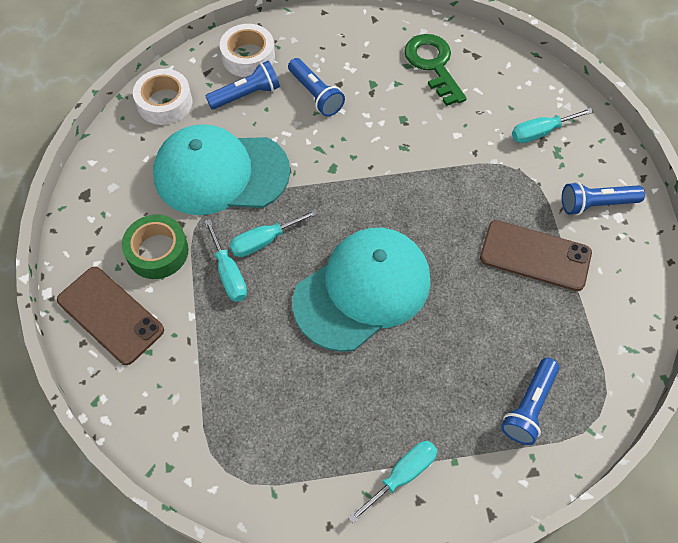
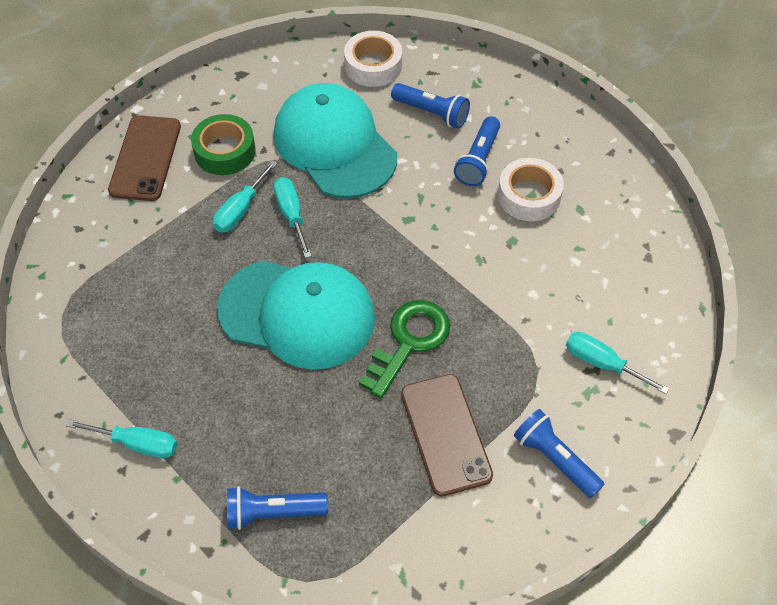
camera: 55 degrees right, 5 degrees down
(248, 57) = (475, 89): white tape -> white tape (529, 196)
(264, 241) = (291, 215): turquoise screwdriver -> turquoise screwdriver turned 45 degrees clockwise
(433, 65) = (600, 229): green key -> green key (409, 341)

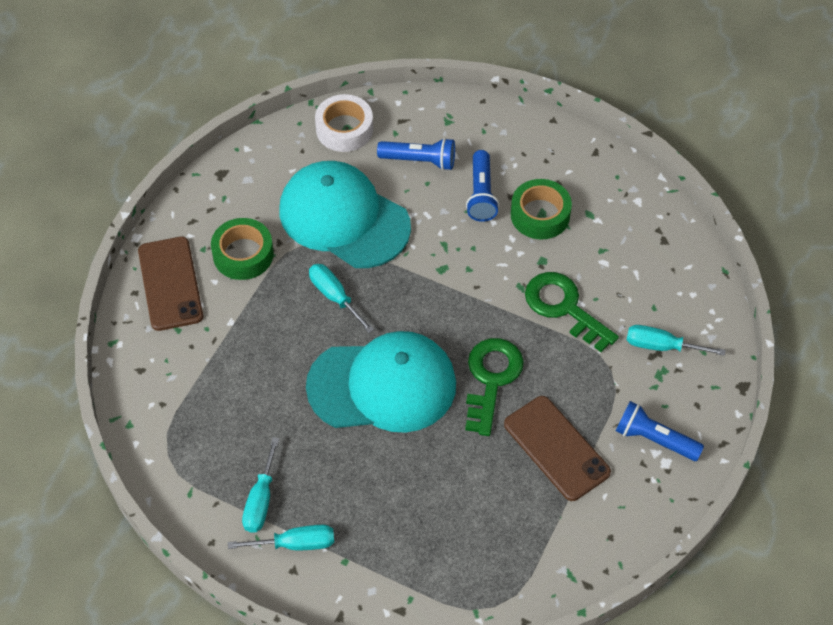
camera: 20 degrees left, 0 degrees up
(240, 210) = (285, 306): turquoise screwdriver -> turquoise screwdriver (261, 500)
(273, 513) = (441, 561): blue flashlight -> none
(515, 293) = (564, 307): none -> green key
(529, 196) = (540, 215): white tape -> green tape

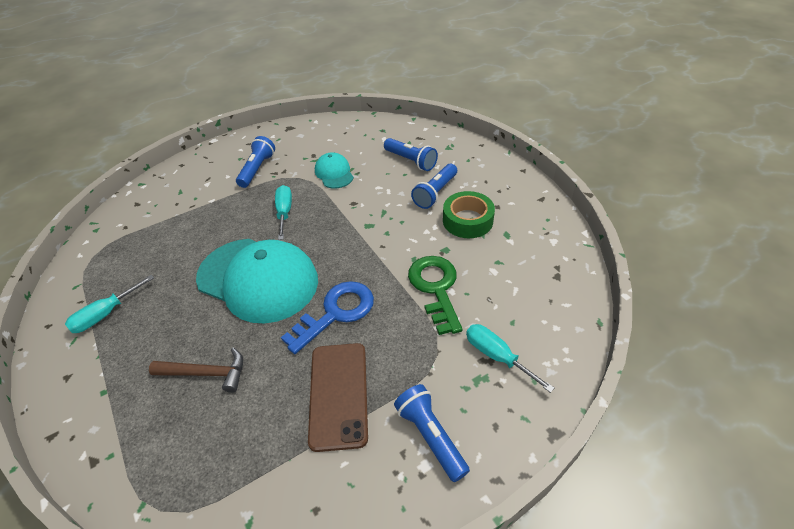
camera: 35 degrees right, 10 degrees down
(170, 283) = (203, 168): brown phone -> none
(243, 254) = (257, 169): green tape -> blue flashlight
(296, 544) = (89, 358): turquoise screwdriver -> none
(344, 129) = (380, 130): white tape -> none
(344, 218) = (334, 173): turquoise cap -> turquoise cap, size x0.47
(423, 495) = (206, 373): none -> brown hammer
(491, 379) = (336, 313): green key -> blue key

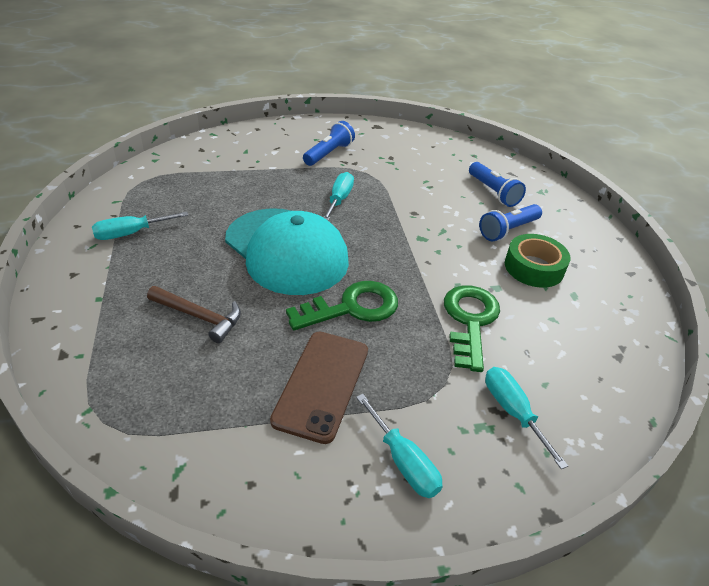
camera: 15 degrees right, 5 degrees down
(334, 173) = (405, 179): turquoise cap -> none
(336, 313) = (352, 307): blue key -> green key
(430, 436) = (403, 462): blue flashlight -> turquoise screwdriver

